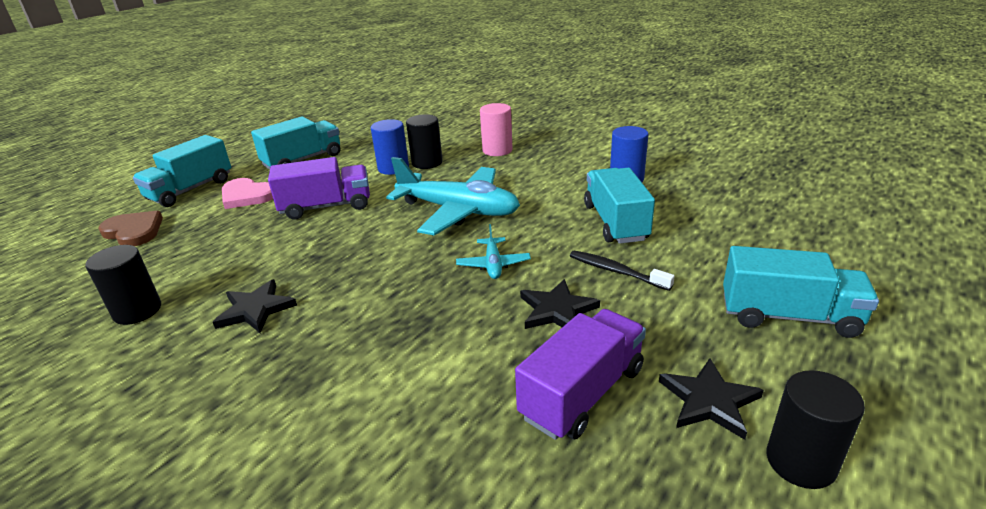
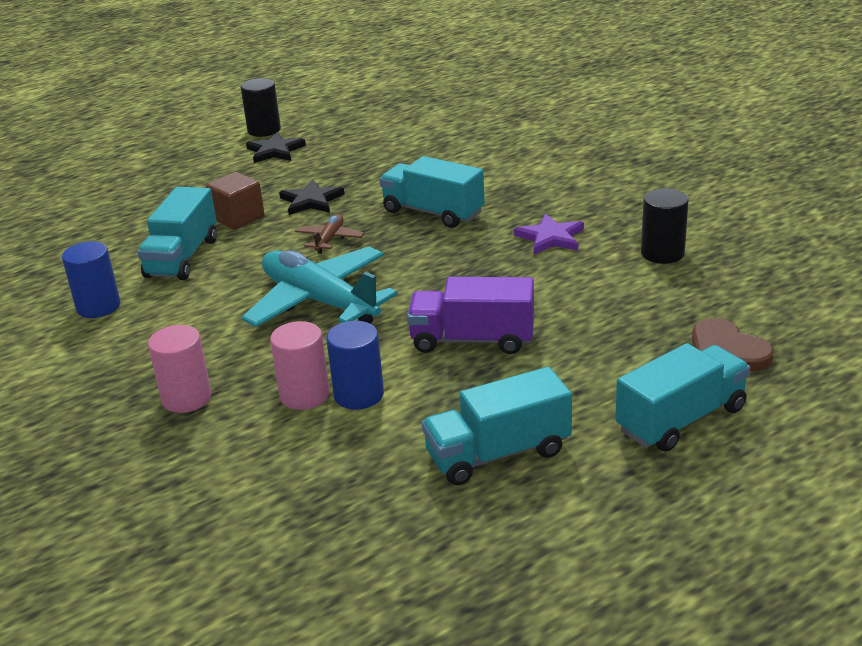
camera: 160 degrees left, 0 degrees up
(247, 196) = (584, 384): pink heart -> none
(255, 309) = (550, 237): black star -> purple star
(427, 163) = (304, 395): black cylinder -> pink cylinder
(493, 264) = (329, 239): turquoise plane -> brown plane
(582, 393) = (339, 162): purple truck -> none
(616, 271) = (238, 218): black toothbrush -> brown cube
(789, 316) = (168, 175): turquoise truck -> turquoise truck (433, 212)

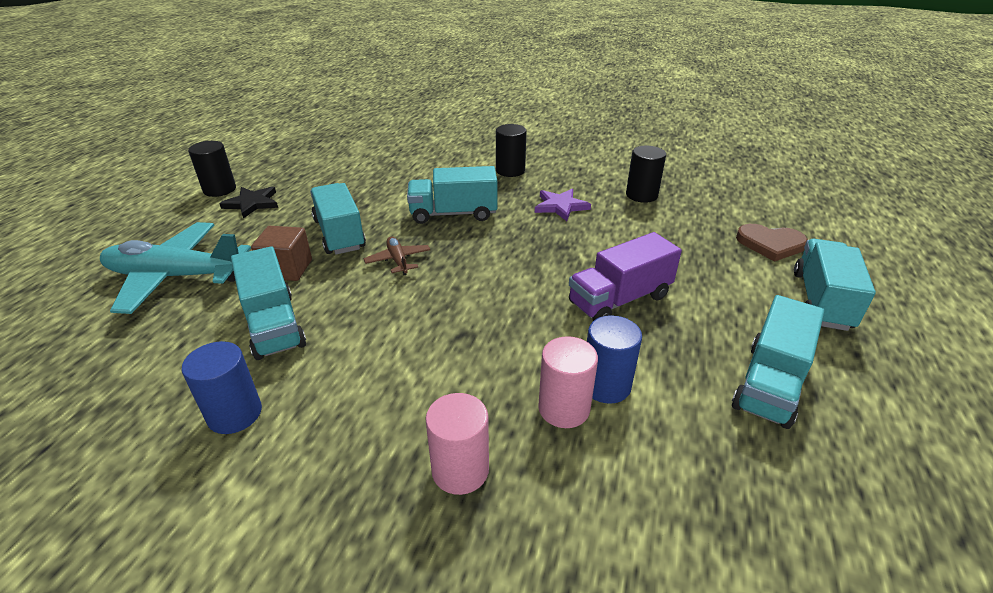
camera: 40 degrees left, 5 degrees up
(311, 201) = (339, 234): black star -> turquoise truck
(319, 301) = (460, 316): turquoise plane -> turquoise plane (176, 277)
(554, 184) = (510, 170): none -> black cylinder

